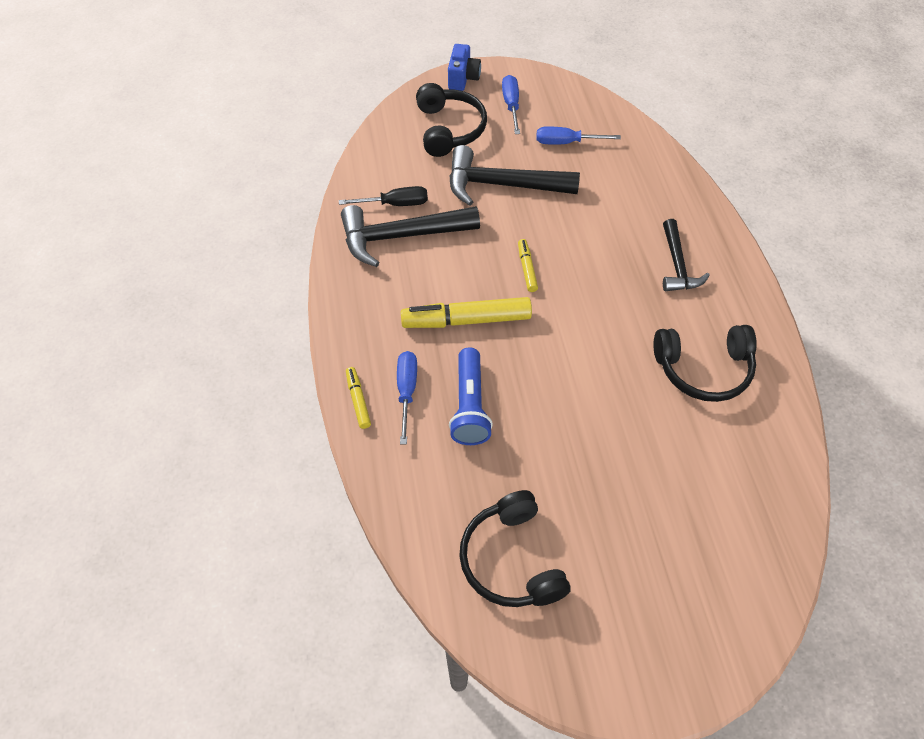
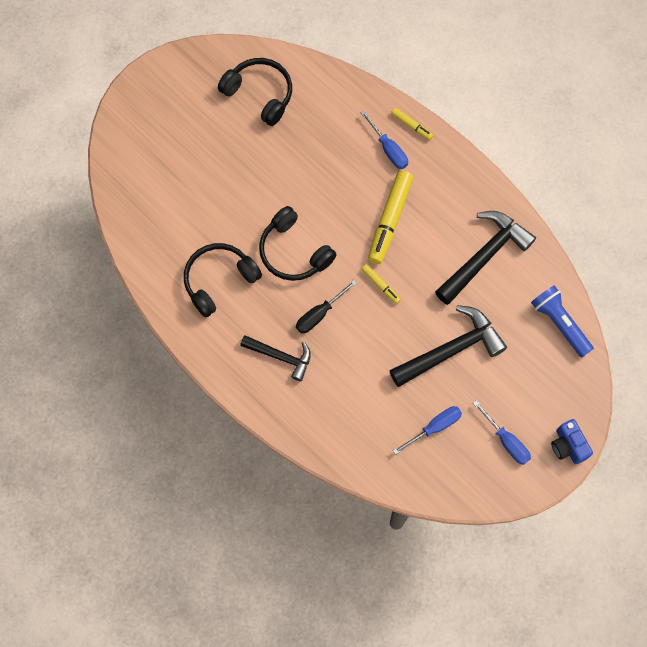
camera: 145 degrees right, 15 degrees up
(395, 204) = (512, 281): black screwdriver -> black screwdriver (319, 314)
(449, 129) = (533, 380): black headphones -> black headphones (293, 252)
(467, 320) = (390, 220): yellow marker -> yellow marker turned 150 degrees clockwise
(469, 406) = (345, 164): blue flashlight -> blue flashlight (559, 323)
(677, 265) = (281, 357): black hammer -> black hammer turned 150 degrees clockwise

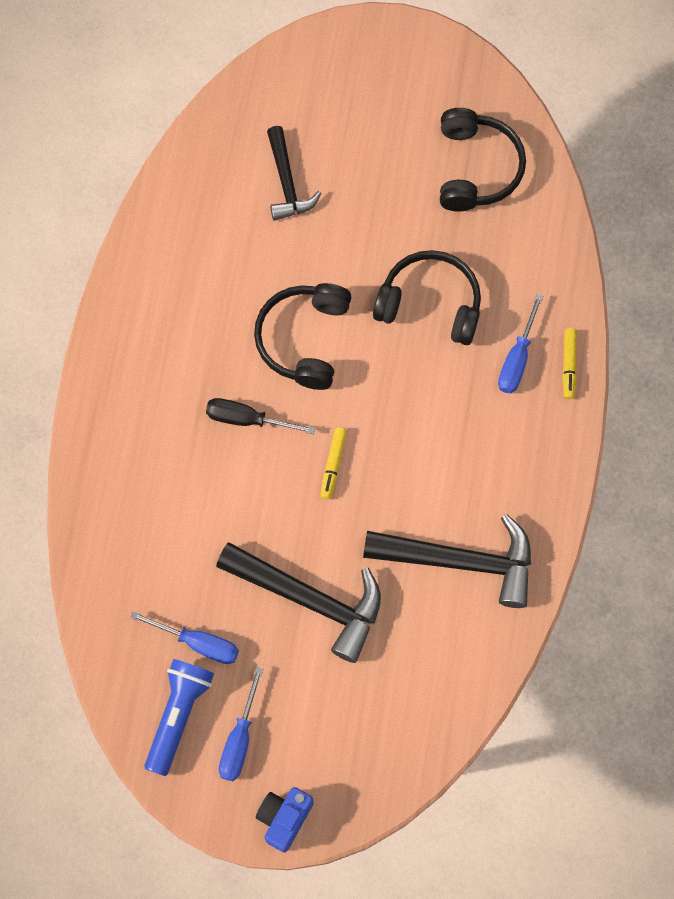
camera: 55 degrees right, 0 degrees up
(219, 280) = (209, 281): black headphones -> black headphones (430, 304)
(281, 357) = (164, 411): black hammer -> black hammer (287, 182)
(390, 220) = (425, 421): yellow marker -> none
(559, 323) = (438, 709): blue flashlight -> blue flashlight (178, 715)

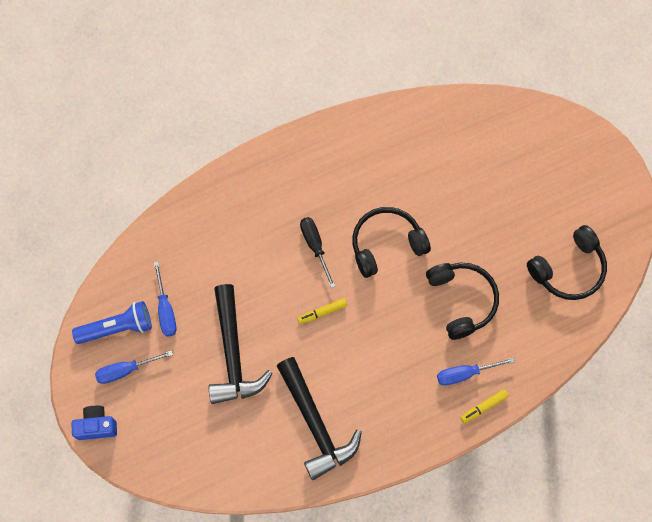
camera: 55 degrees right, 0 degrees up
(287, 182) = (475, 169): black hammer -> none

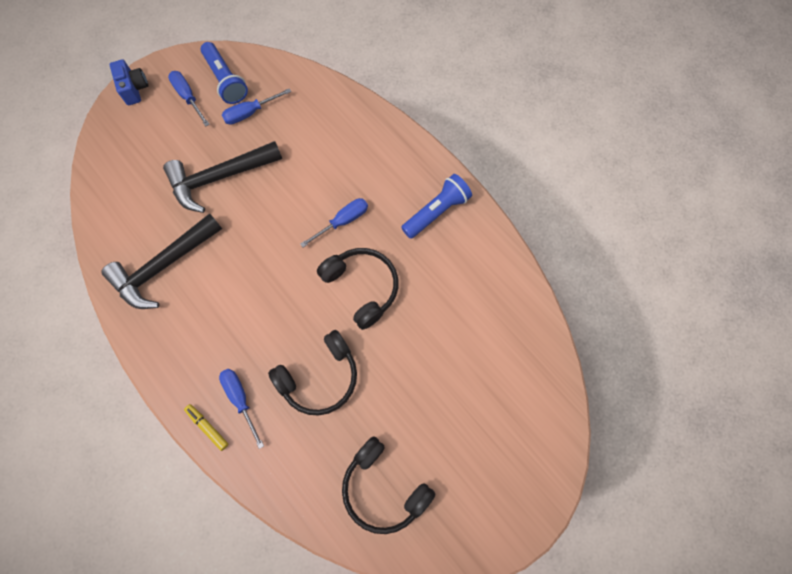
camera: 75 degrees right, 0 degrees up
(315, 246) = (343, 221): black screwdriver -> blue screwdriver
(322, 312) = (277, 245): yellow marker -> none
(329, 160) = (436, 212): none -> blue flashlight

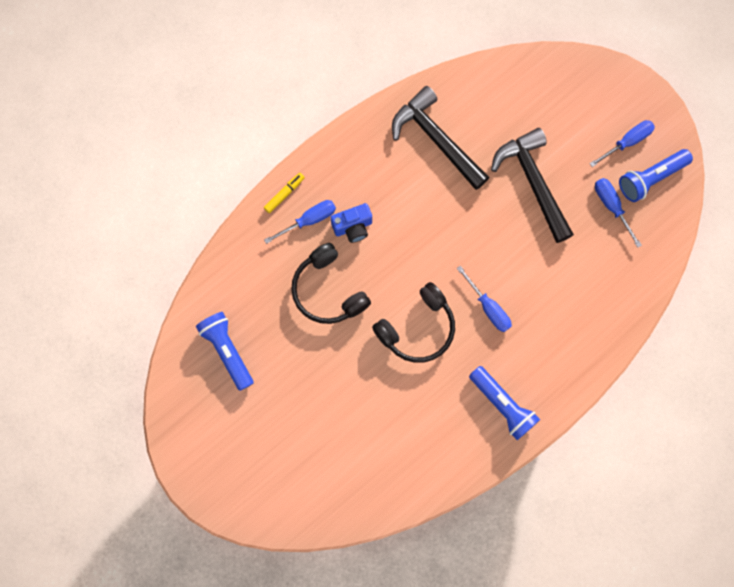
camera: 90 degrees right, 5 degrees up
(134, 89) = (633, 88): blue camera -> blue camera (353, 227)
(383, 488) = (228, 350): black headphones -> blue flashlight

